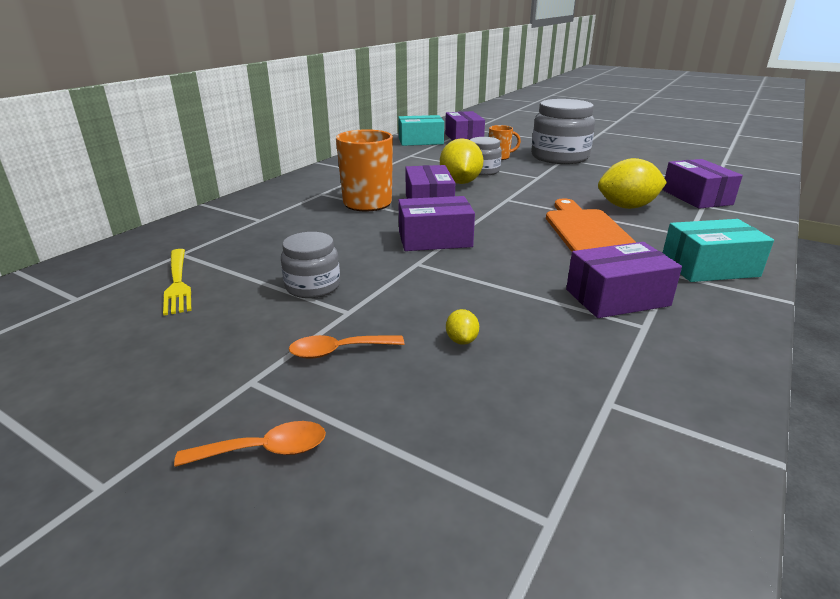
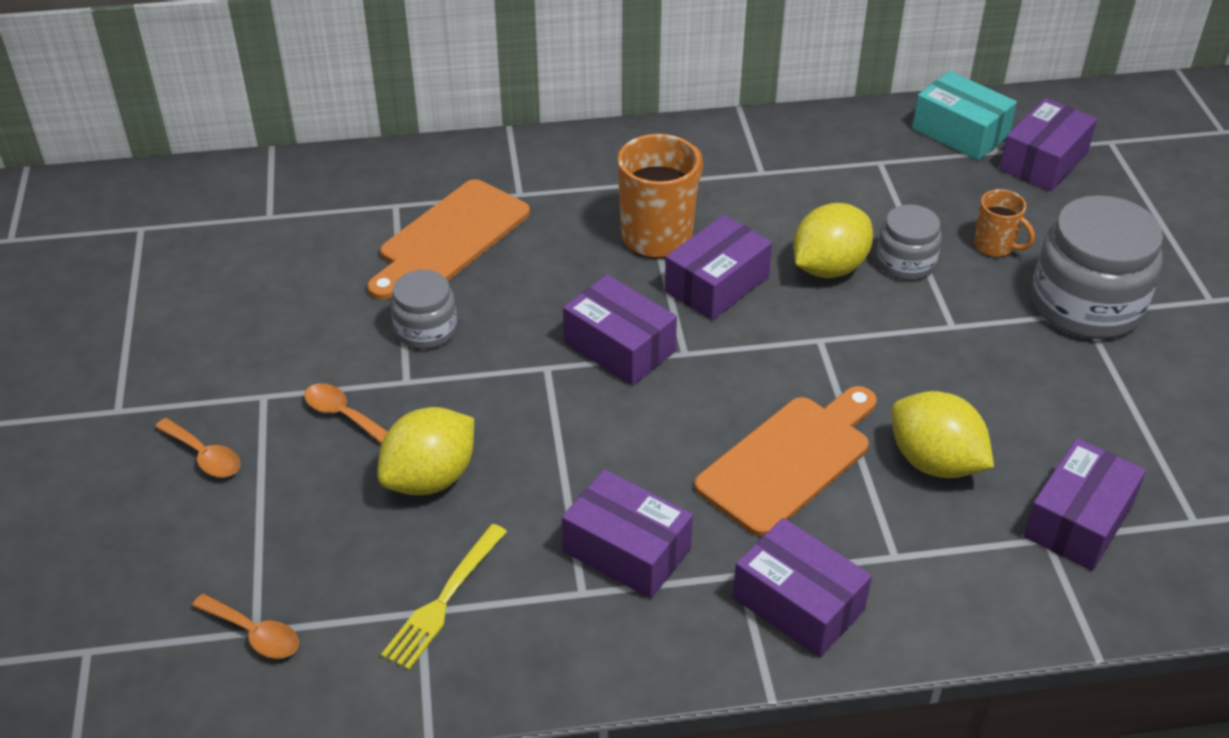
camera: 50 degrees right, 15 degrees up
(178, 283) = (347, 248): yellow fork -> yellow fork (443, 601)
(248, 249) = (450, 237): none -> orange cutting board
(461, 340) = (430, 478): yellow lemon -> yellow lemon, size x2.33
(555, 525) = (254, 634): none -> orange spoon
(709, 267) = (798, 604): turquoise box -> purple box

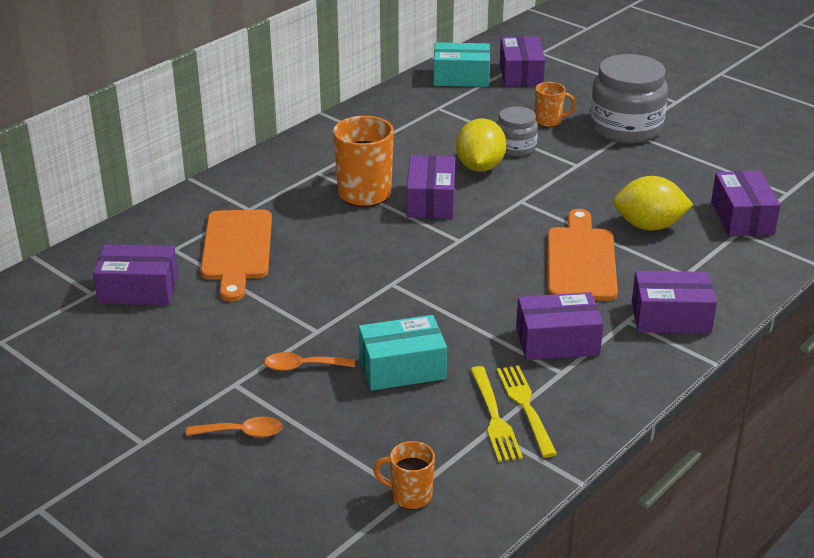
camera: 40 degrees left, 10 degrees down
(254, 634) = (410, 496): orange spoon -> orange mug
(426, 330) = (291, 301): grey jar -> none
(430, 478) = (402, 368): yellow lemon -> turquoise box
(491, 608) = (525, 406): none -> yellow fork
(619, 347) = (419, 254): purple box -> purple box (138, 290)

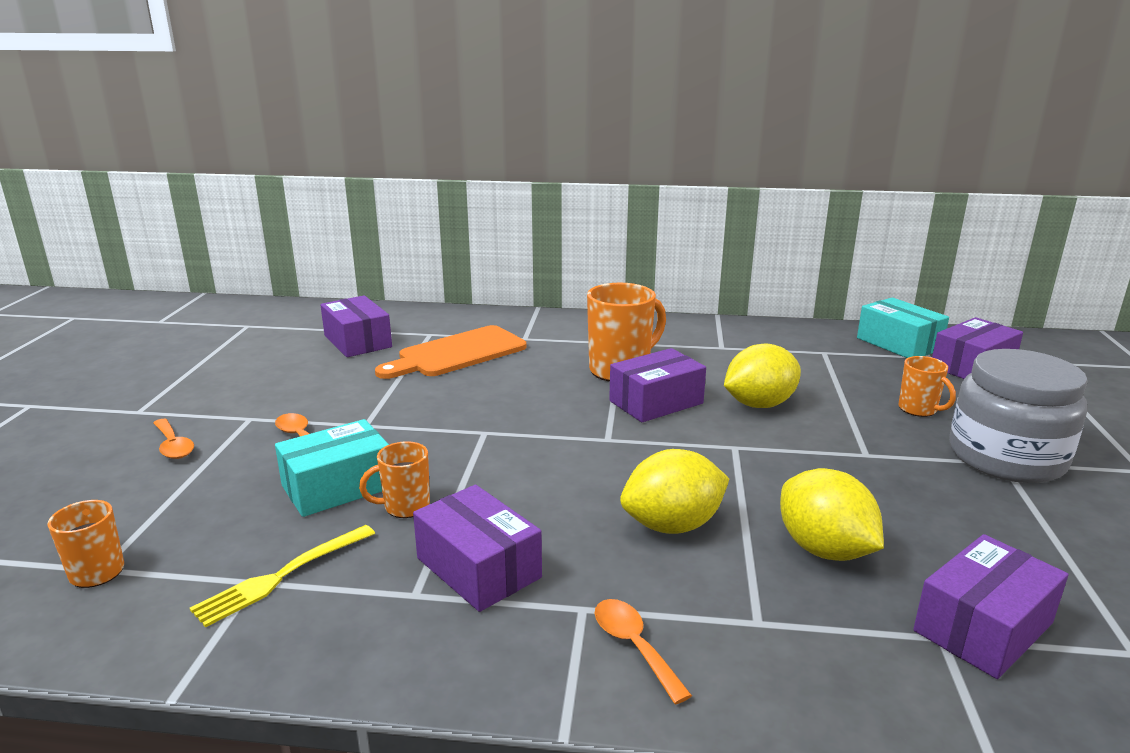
camera: 55 degrees right, 10 degrees down
(402, 368) = (337, 487): turquoise box -> turquoise box turned 75 degrees counterclockwise
(459, 347) = (405, 506): none -> orange mug
(515, 147) = (830, 409): grey jar -> none
(525, 406) = (320, 591): yellow fork -> none
(581, 260) = (672, 525): orange cutting board -> yellow lemon
(670, 317) = (634, 646): purple box -> orange spoon

